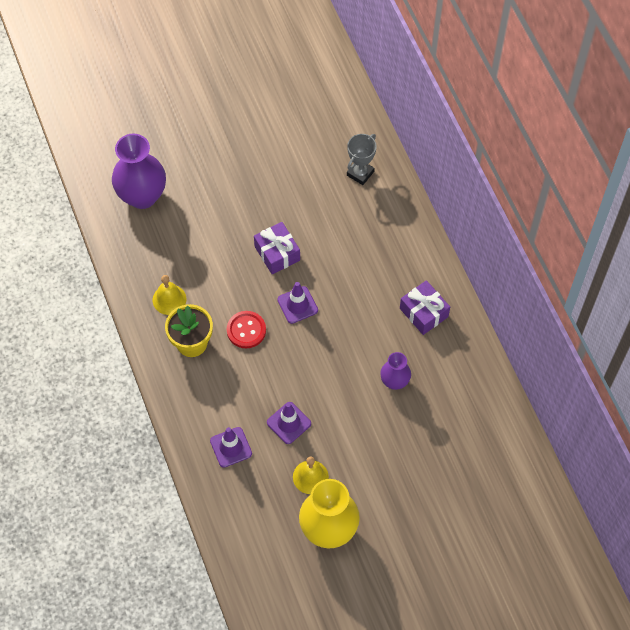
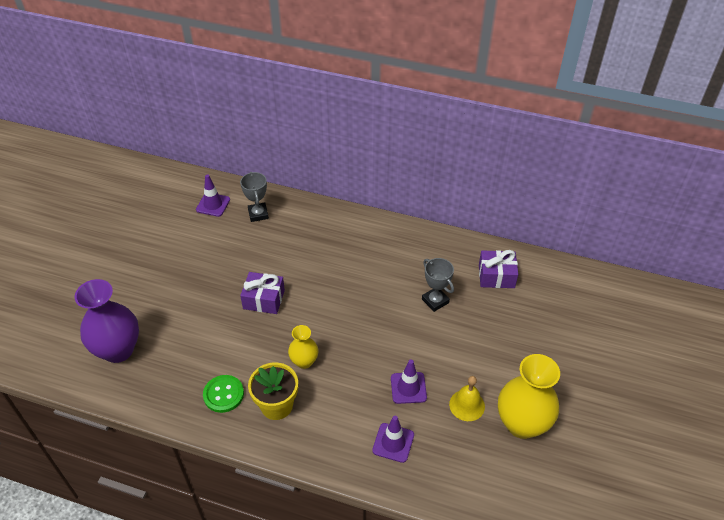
camera: 50 degrees left, 15 degrees down
(169, 299) = (223, 394): yellow bell -> green button
(246, 330) = (304, 361): red button -> yellow vase
(297, 305) = (317, 315): purple traffic cone -> purple traffic cone (213, 205)
(394, 381) = (435, 301): purple vase -> grey trophy
(424, 312) = (398, 250): purple gift -> purple gift (496, 276)

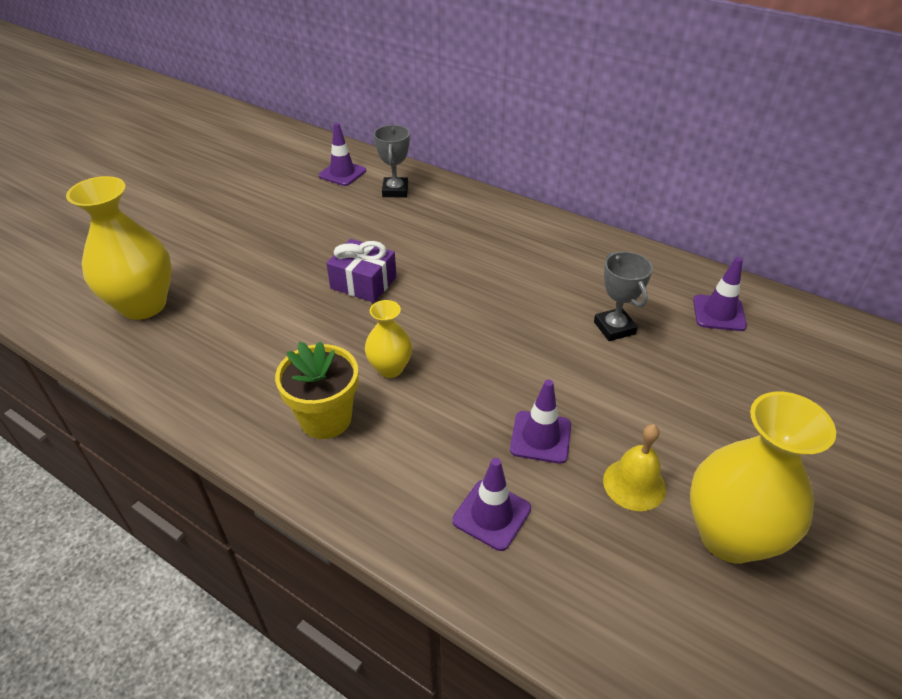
camera: 15 degrees right, 5 degrees down
(118, 350) = (143, 305): purple vase -> yellow vase
(223, 394) = (255, 387): green button -> none
(496, 276) = (719, 313): purple gift -> purple traffic cone

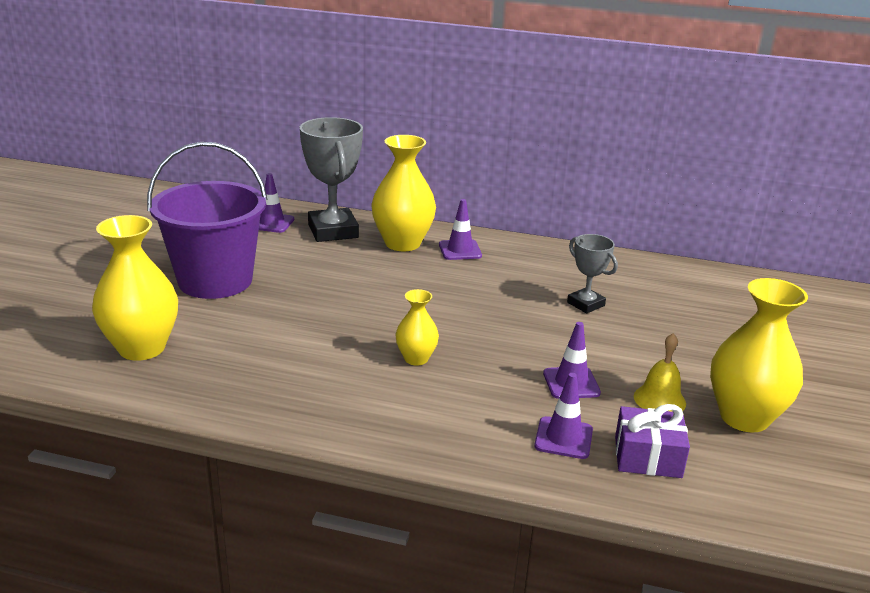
camera: 20 degrees left, 15 degrees down
(252, 235) = (215, 281): none -> purple bucket
(326, 418) = (382, 401): yellow flower pot -> none
(363, 283) = (350, 302): purple gift -> purple gift (647, 457)
(395, 191) = (333, 231): grey trophy -> grey trophy, size x1.79
(456, 215) = (402, 243): none -> yellow vase
(719, 313) = (660, 283): purple traffic cone -> purple traffic cone (460, 250)

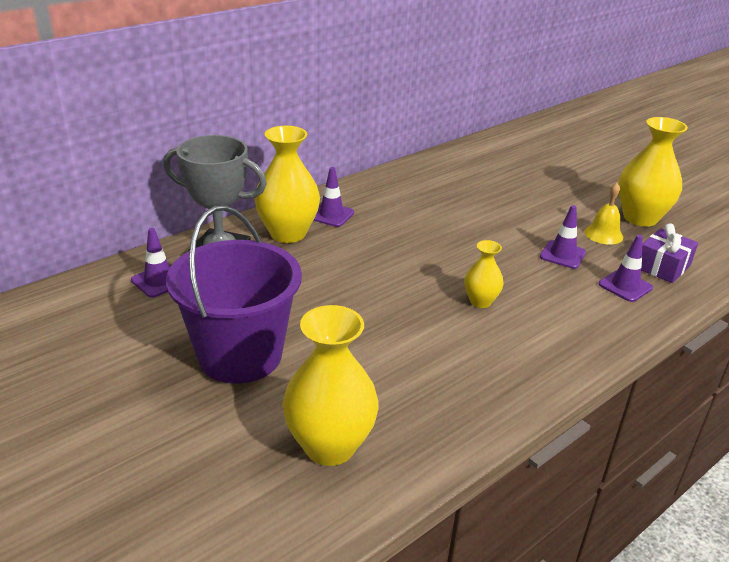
camera: 55 degrees left, 5 degrees up
(585, 304) = (466, 204): grey trophy -> none

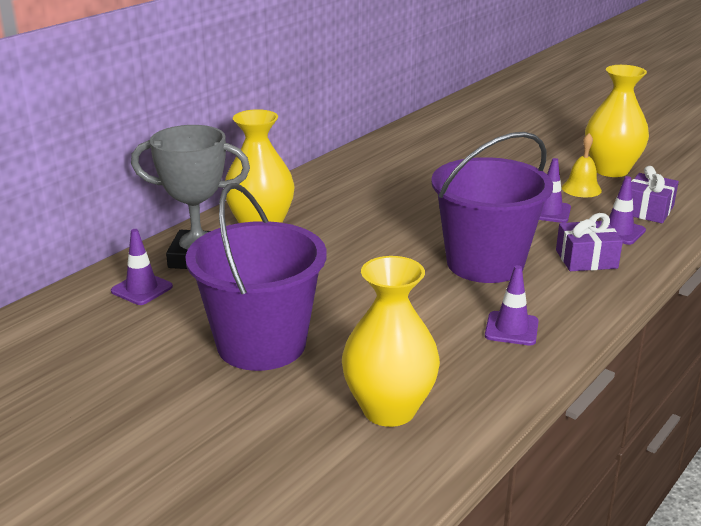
camera: 10 degrees left, 5 degrees down
(331, 215) = (299, 204): purple traffic cone -> purple traffic cone (511, 329)
(480, 301) = (485, 263): yellow vase -> purple bucket
(581, 312) = (586, 259): none -> purple gift

